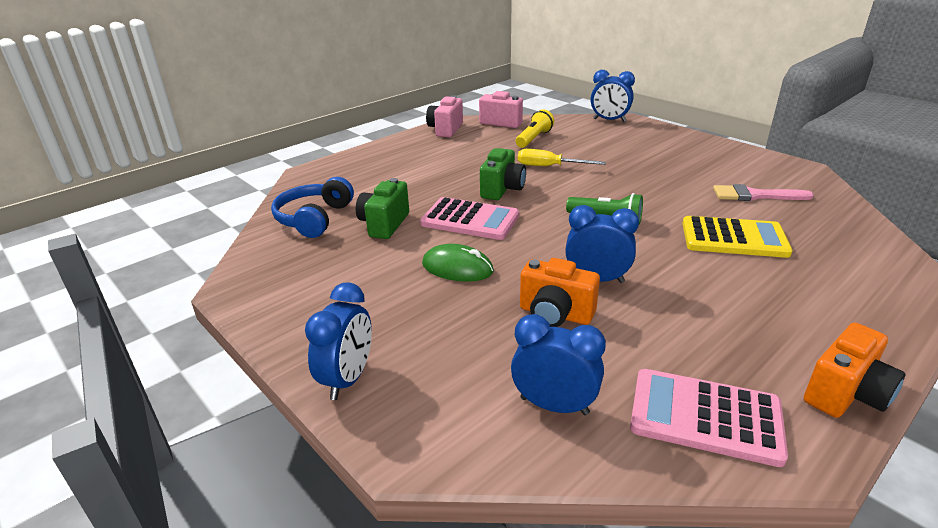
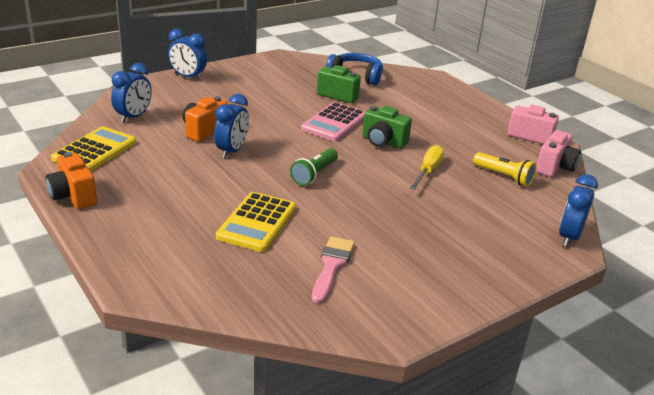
camera: 95 degrees right, 0 degrees up
(457, 268) = (271, 111): green mouse -> none
(705, 417) = (95, 151): pink calculator -> yellow calculator

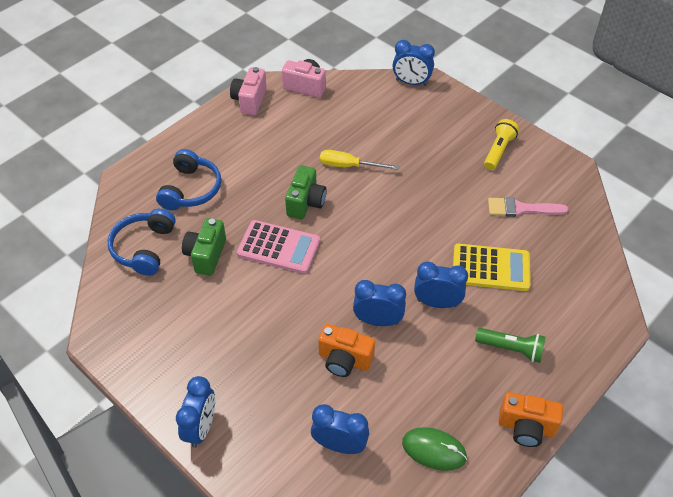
camera: 100 degrees left, 20 degrees up
(73, 196) = (526, 427): orange camera -> orange camera turned 60 degrees clockwise
(95, 151) = (434, 450): yellow calculator -> green mouse
(233, 182) = (437, 303): none -> blue clock
(314, 174) = (392, 244): green flashlight -> green flashlight (511, 349)
(414, 98) = (191, 189): none -> blue headphones
(504, 176) = (336, 117): yellow flashlight -> yellow flashlight (498, 150)

